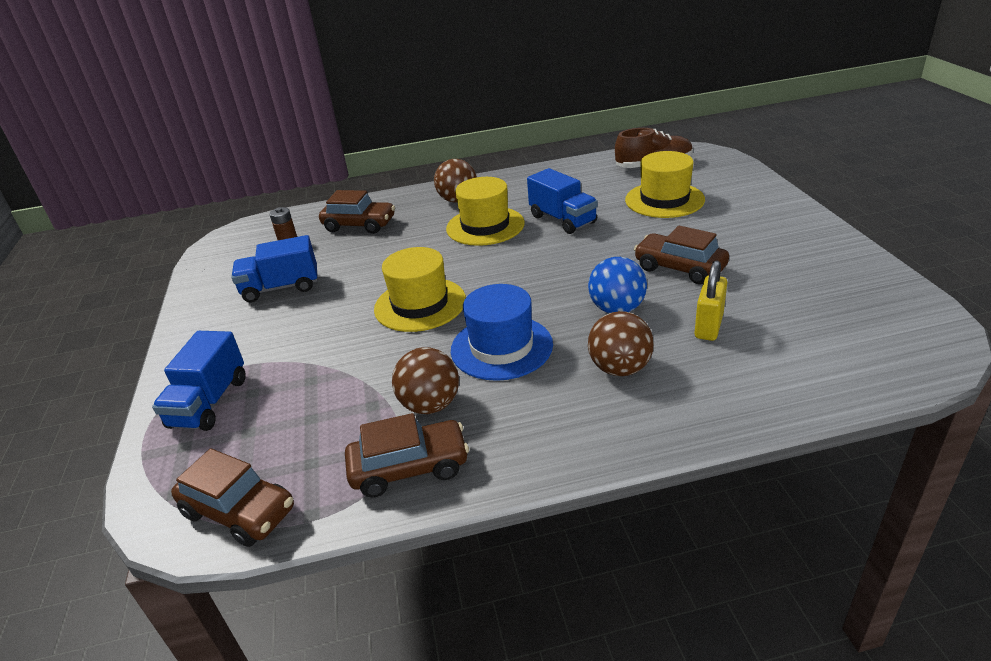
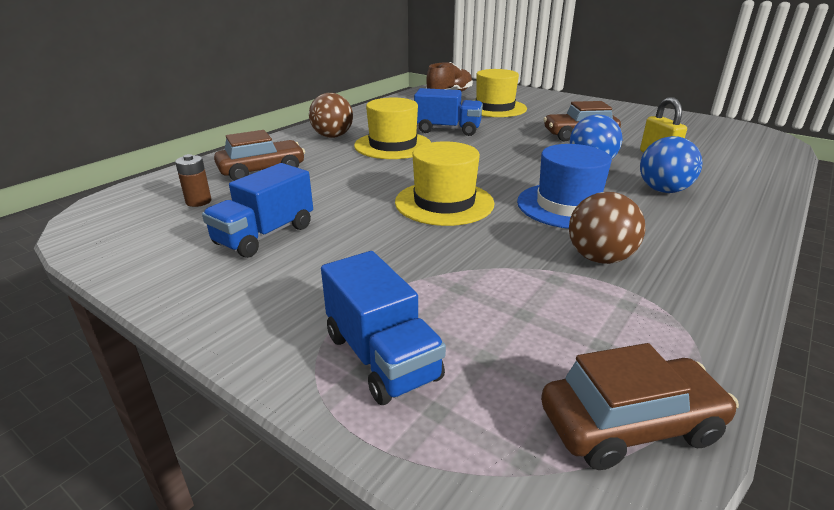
camera: 45 degrees left, 5 degrees down
(409, 468) = (680, 303): brown car -> none
(620, 368) = (663, 190): brown ball -> blue ball

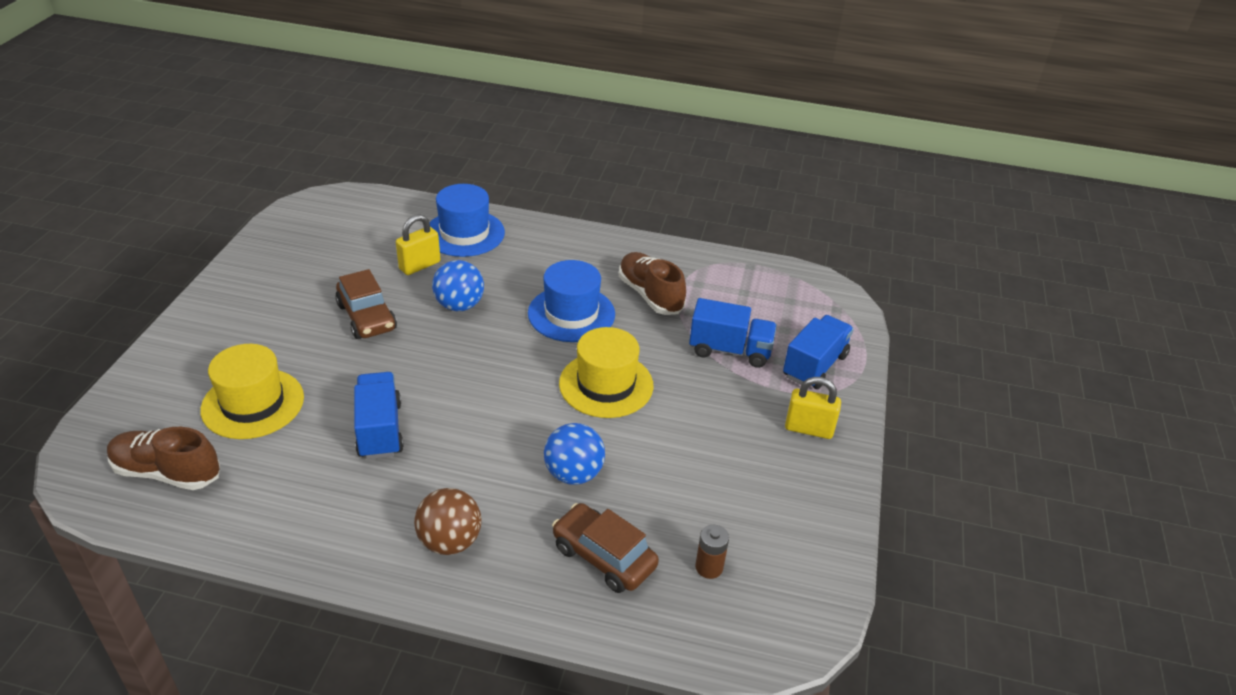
camera: 115 degrees left, 10 degrees up
(265, 235) = (734, 478): blue truck -> blue truck (730, 350)
(274, 303) = (808, 429): none -> yellow padlock
(393, 145) = (464, 465): yellow hat -> none
(599, 258) = (650, 295): brown ball -> brown shoe
(630, 425) = (793, 283): brown car -> none
(663, 190) = (510, 265): blue ball -> blue ball (573, 474)
(725, 178) = (464, 233): none -> blue hat

